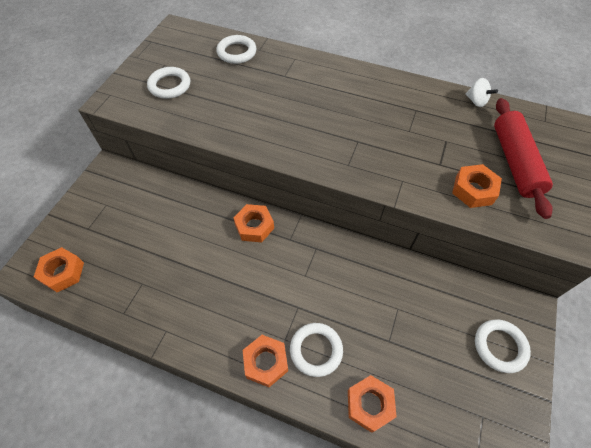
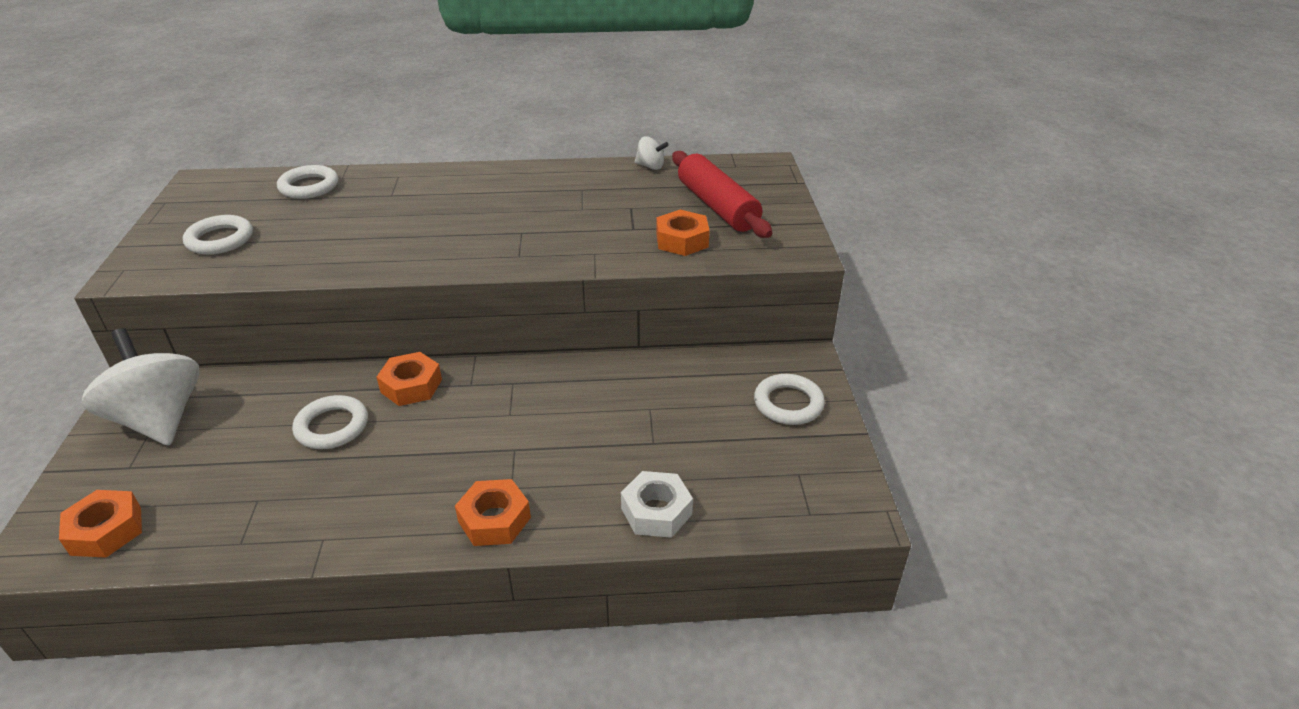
camera: 25 degrees left, 20 degrees down
(113, 198) = (159, 419): none -> white spinning top
(316, 350) = (560, 483): white ring -> white ring (332, 426)
(369, 404) = (656, 511): orange nut -> white nut

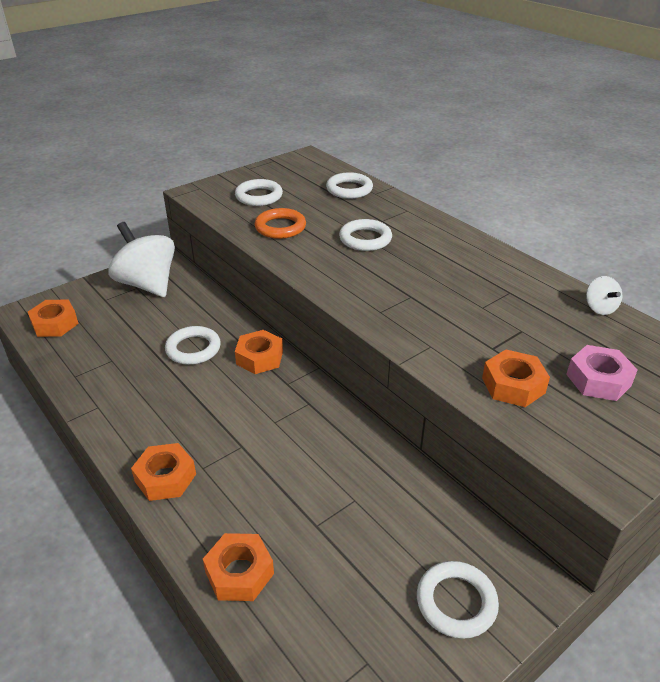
camera: 55 degrees right, 0 degrees up
(159, 419) = (147, 284): white spinning top -> white spinning top turned 60 degrees counterclockwise
(303, 251) = (280, 227): none -> orange ring
(405, 215) = (365, 239): none -> white ring
(656, 511) = (239, 573): white nut -> orange nut
(717, 206) = (598, 380): red rolling pin -> pink nut

